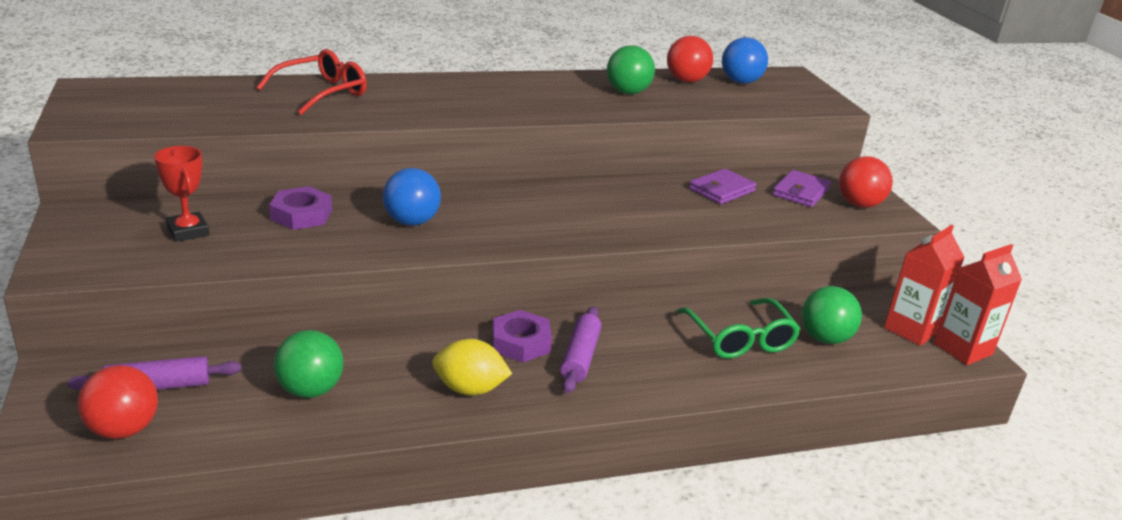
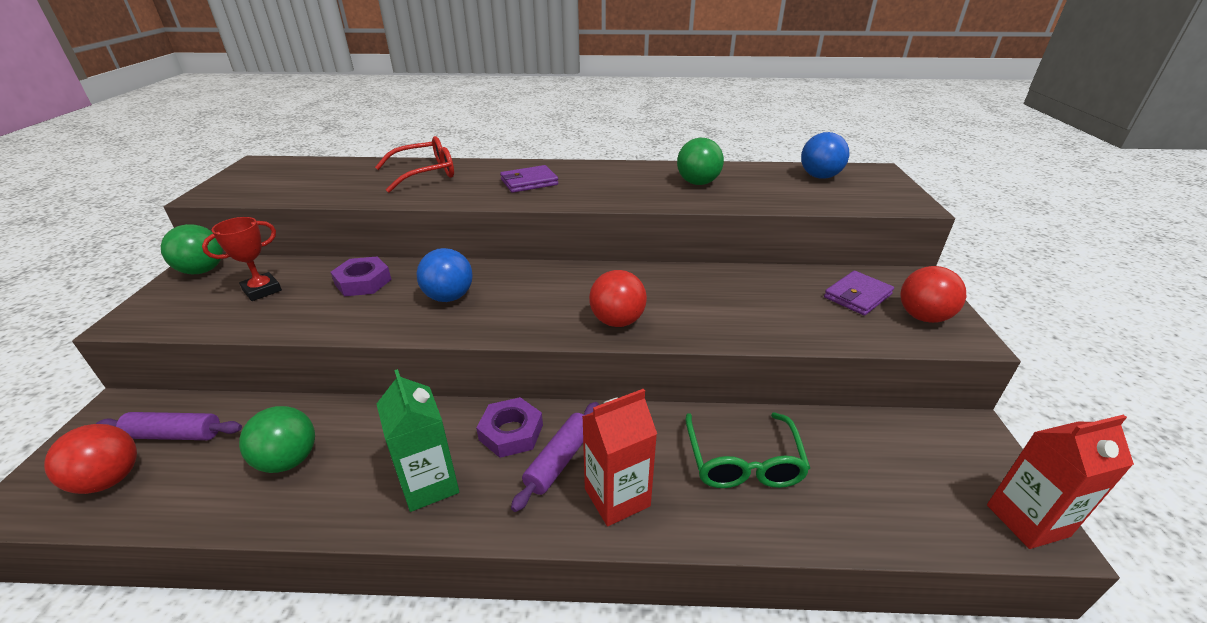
camera: 20 degrees right, 5 degrees up
(188, 231) = (262, 290): red trophy -> red trophy turned 60 degrees clockwise
(470, 389) = (429, 484): yellow lemon -> green carton
(686, 81) = (763, 174): red ball -> red ball (617, 321)
(722, 190) = (770, 287): purple wallet -> purple wallet (529, 182)
(825, 338) = (845, 476): green ball -> green ball (203, 270)
(911, 329) = (960, 479): red carton -> red carton (617, 497)

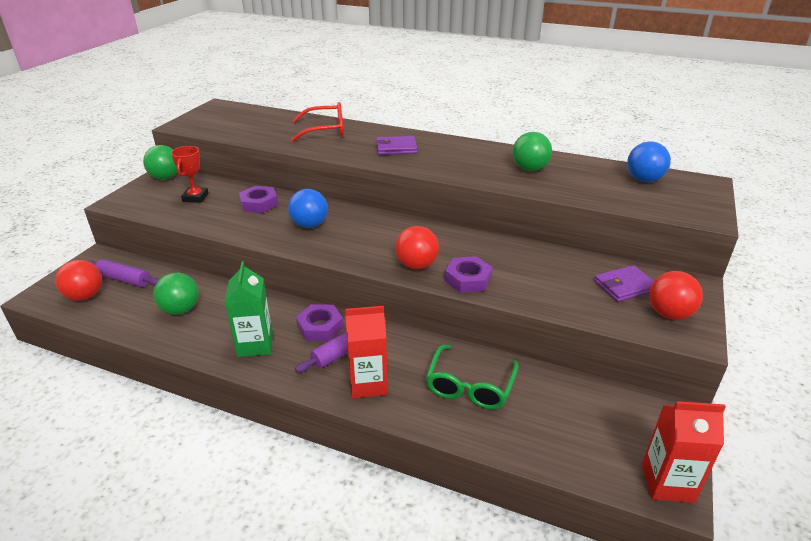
camera: 20 degrees right, 0 degrees up
(262, 290) = (195, 197): red trophy -> red trophy turned 60 degrees counterclockwise
(689, 325) = (468, 279): none -> purple nut

